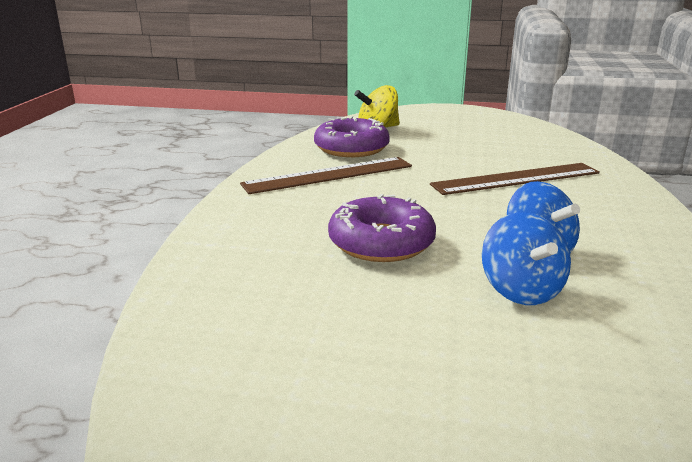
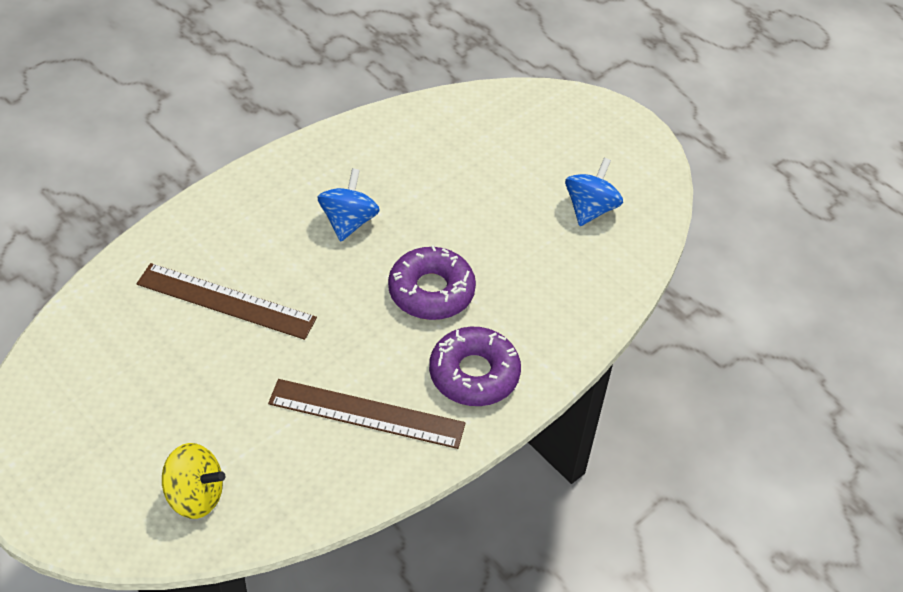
camera: 145 degrees left, 25 degrees up
(351, 148) = (283, 460): purple donut -> purple donut (474, 374)
(521, 290) = (406, 204): blue spinning top -> blue spinning top (590, 209)

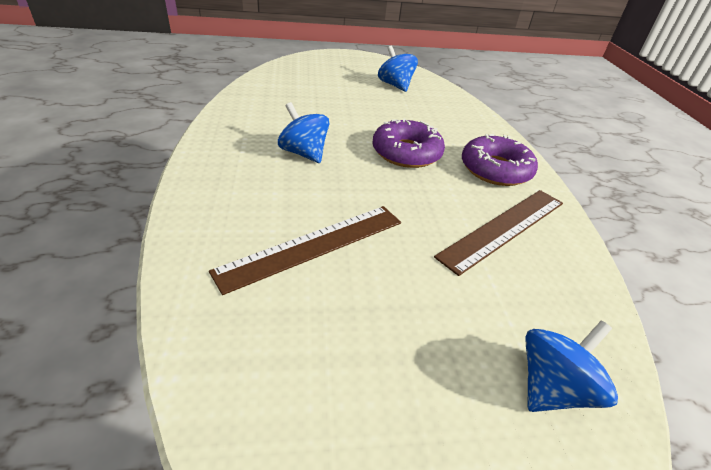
camera: 55 degrees left, 10 degrees down
(195, 496) = (552, 387): yellow spinning top -> blue spinning top

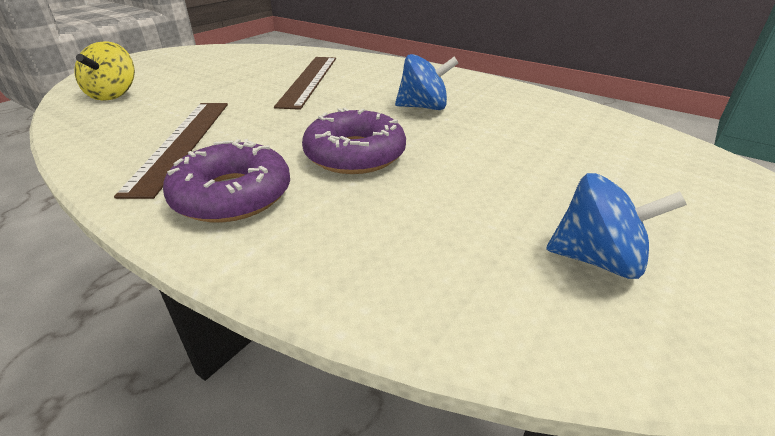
camera: 135 degrees right, 5 degrees down
(552, 387) = (114, 94): blue spinning top -> yellow spinning top

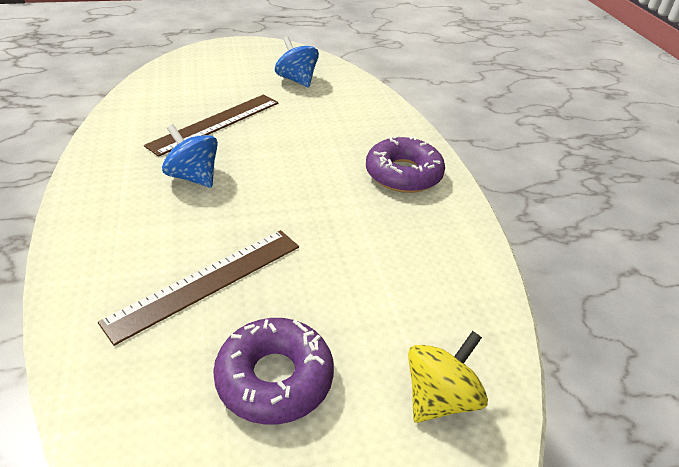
camera: 140 degrees left, 5 degrees up
(182, 143) = (407, 241): brown ruler -> brown ruler (215, 123)
(355, 154) = (307, 164): purple donut -> purple donut (274, 378)

